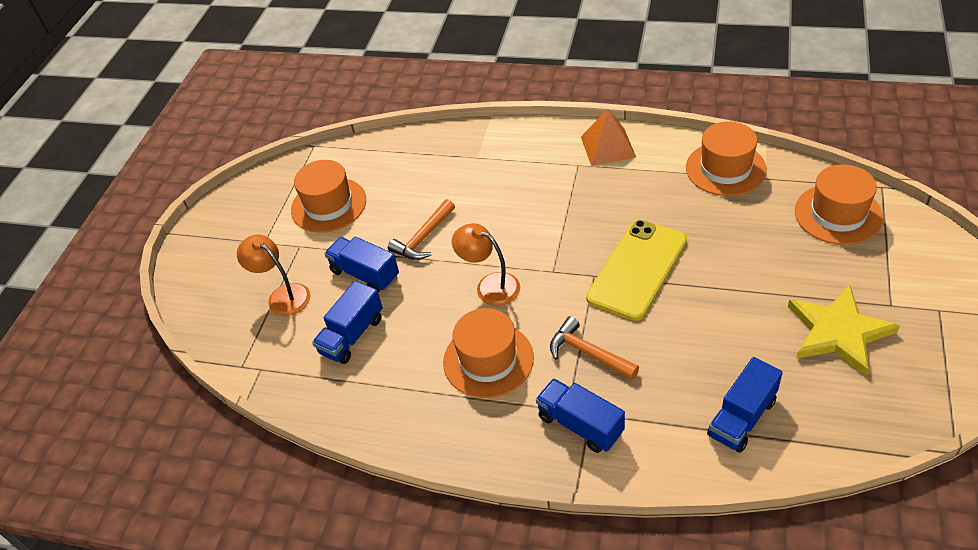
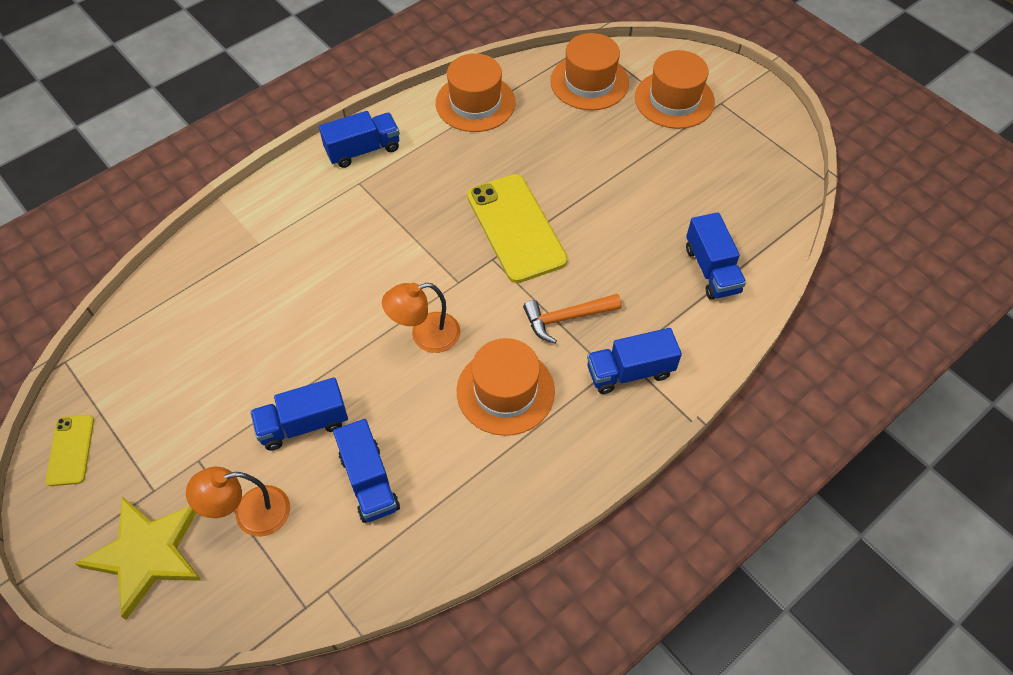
camera: 60 degrees left, 10 degrees up
(261, 191) = (70, 450): none -> yellow phone
(328, 205) = (172, 399): orange hat -> orange hat (674, 99)
(423, 238) = (312, 348): orange hammer -> none
(608, 147) = (363, 150): orange pyramid -> blue truck
(838, 332) = (689, 164): yellow star -> yellow star (146, 554)

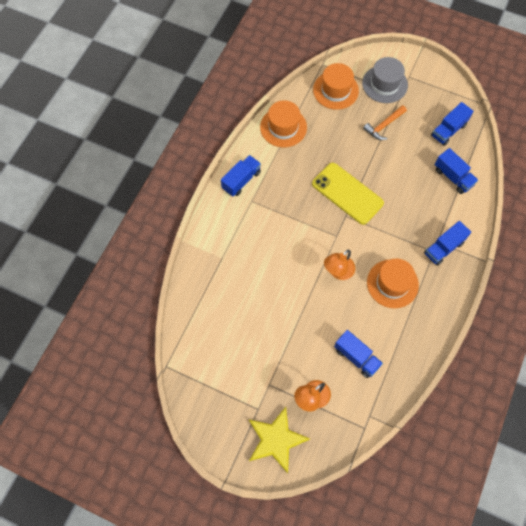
camera: 25 degrees left, 10 degrees up
(70, 450) = (203, 409): yellow phone -> none
(303, 424) = (308, 343): blue truck -> blue truck (448, 130)
(566, 318) = (399, 232): orange hammer -> orange hammer (384, 126)
(674, 99) = (384, 84): orange hat -> grey hat

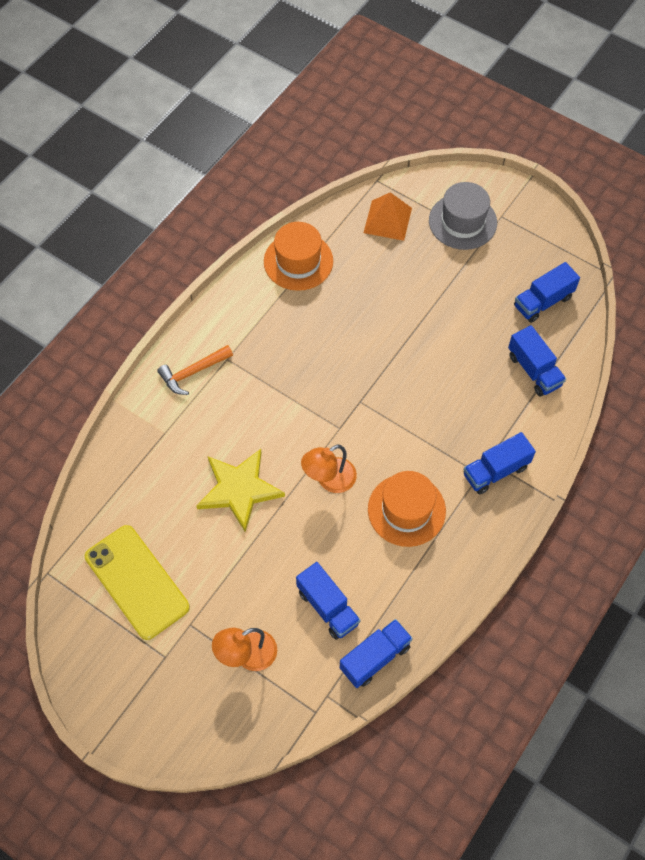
camera: 10 degrees right, 5 degrees down
(241, 180) = (219, 327): blue truck -> blue truck (375, 658)
(276, 440) = (181, 706): yellow star -> yellow star (239, 489)
(335, 90) = (387, 220): orange hat -> orange pyramid
(347, 193) = (370, 370): yellow phone -> yellow phone (136, 582)
(384, 126) = (447, 281): orange hammer -> orange hammer (193, 372)

